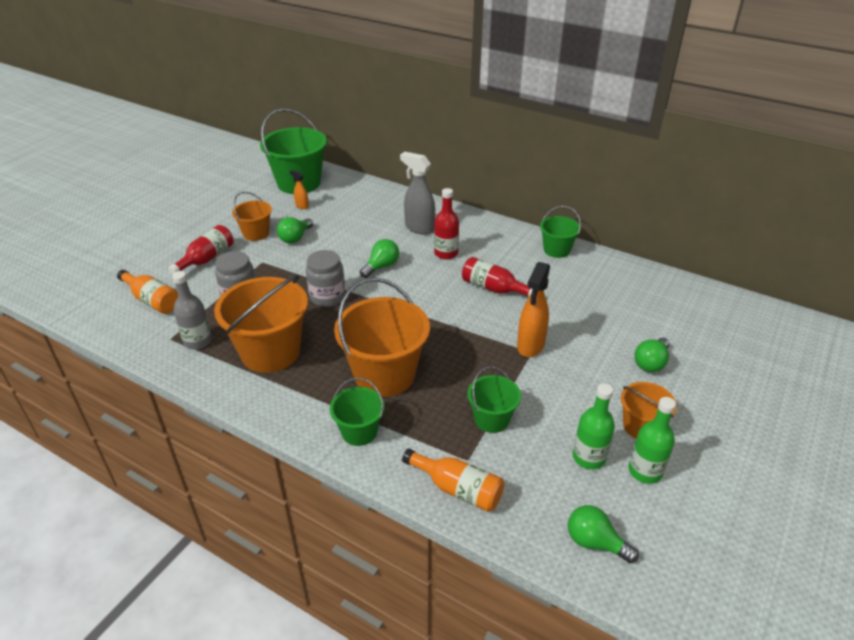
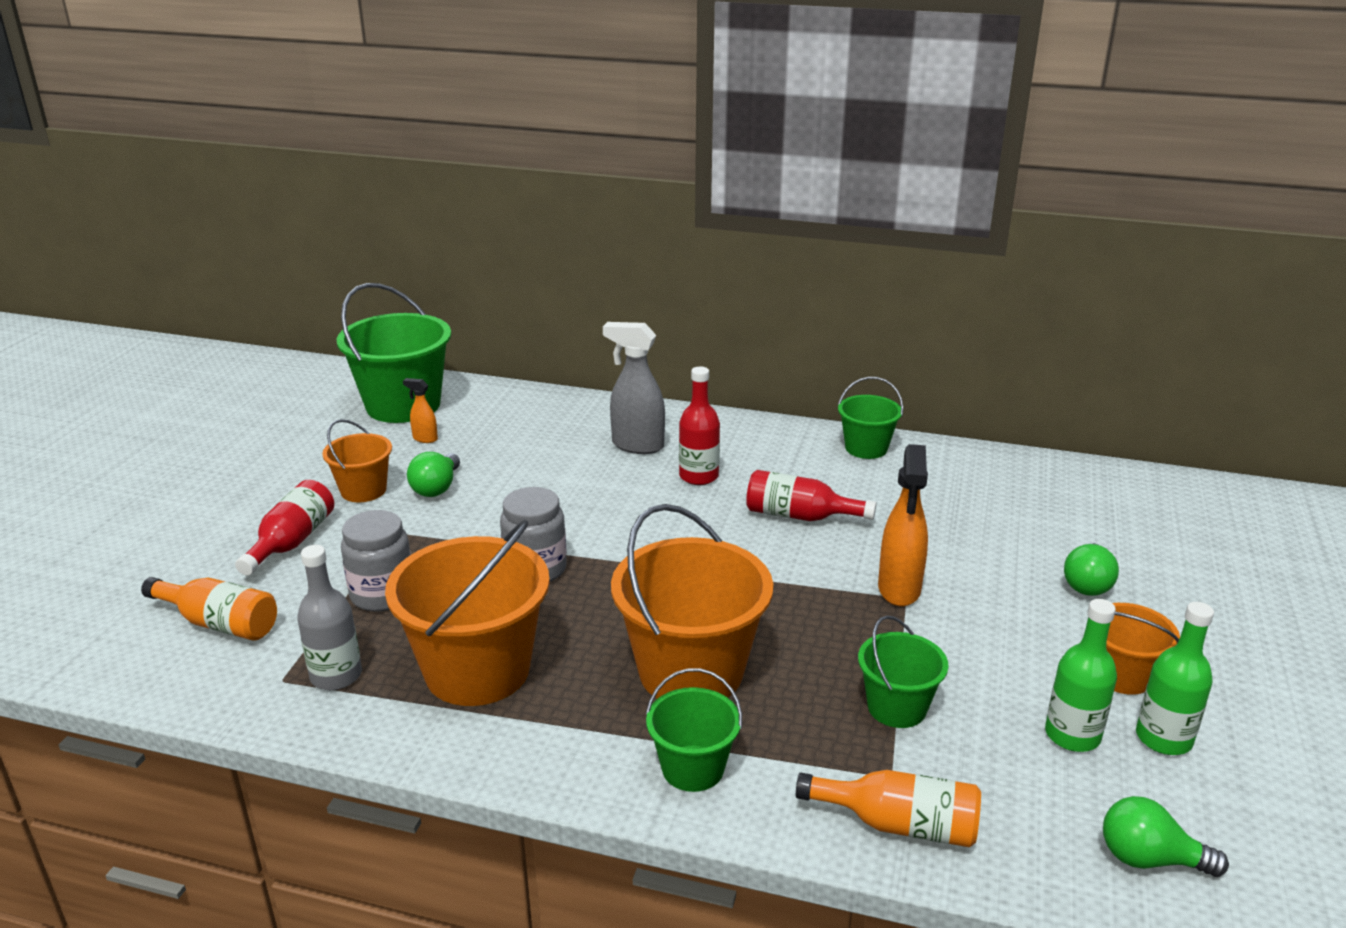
camera: 15 degrees left, 10 degrees down
(381, 266) = (604, 510): green light bulb -> none

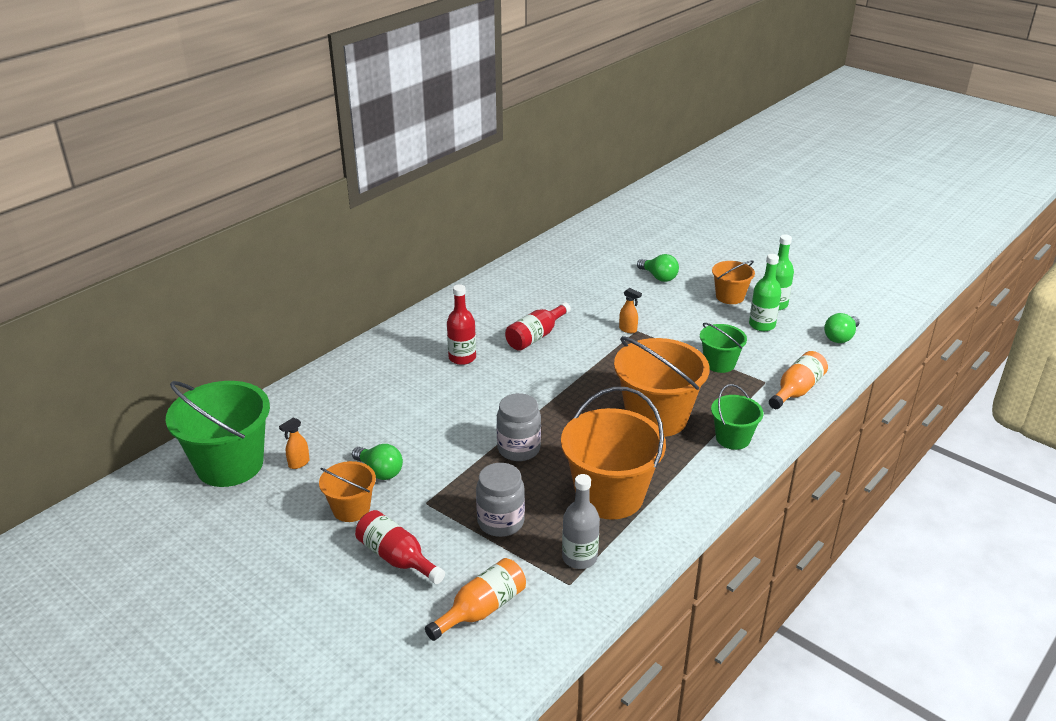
camera: 65 degrees left, 5 degrees up
(637, 445) = (401, 370): grey spray bottle -> none
(866, 448) = (482, 291): green bucket -> none
(899, 589) = (628, 329): orange spray bottle -> orange spray bottle, size x0.50

